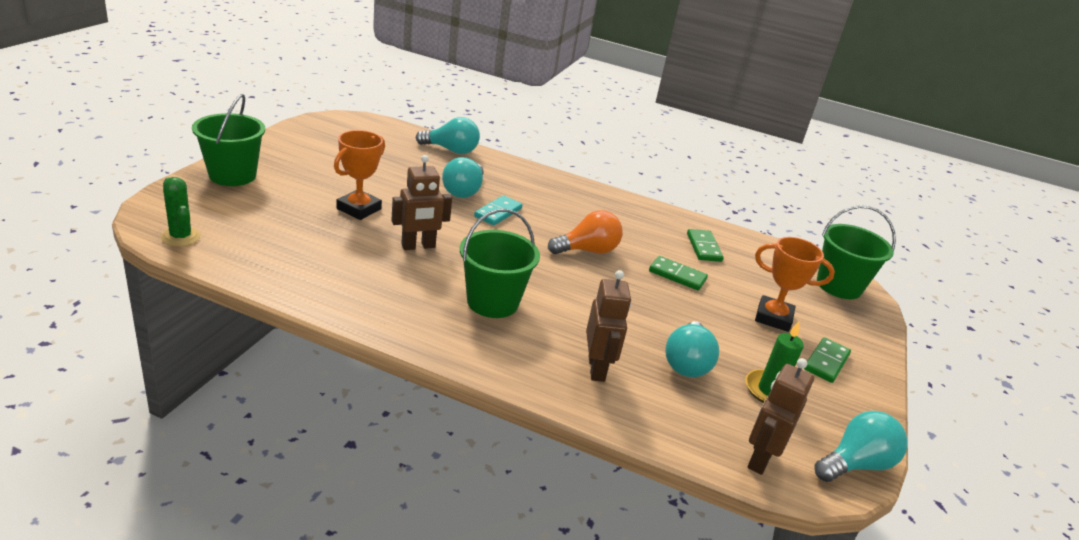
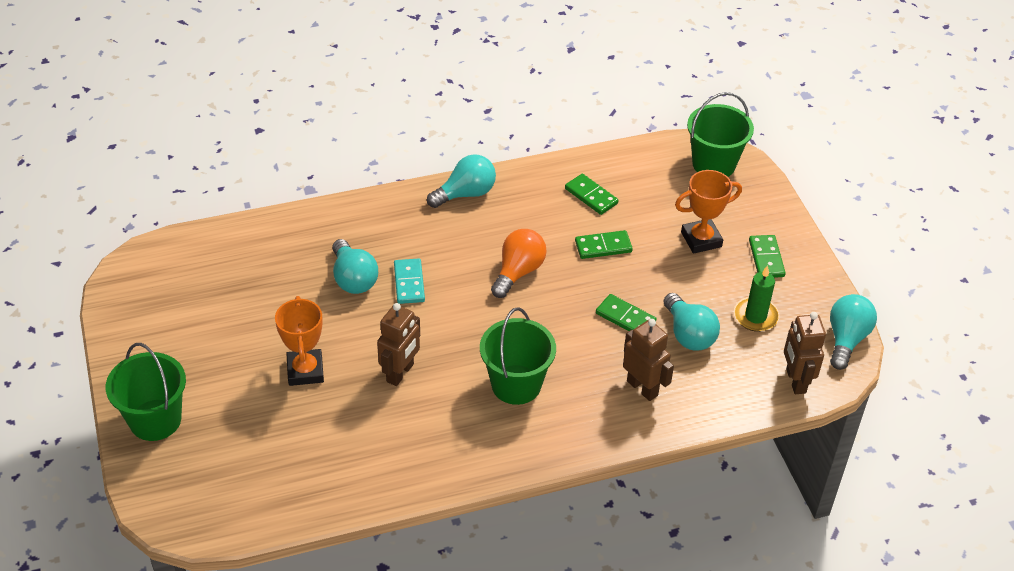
camera: 35 degrees left, 15 degrees up
(181, 237) = (225, 516): green cactus -> none
(451, 150) = (277, 232): turquoise light bulb -> turquoise light bulb (466, 194)
(641, 321) = (625, 318): none -> green domino

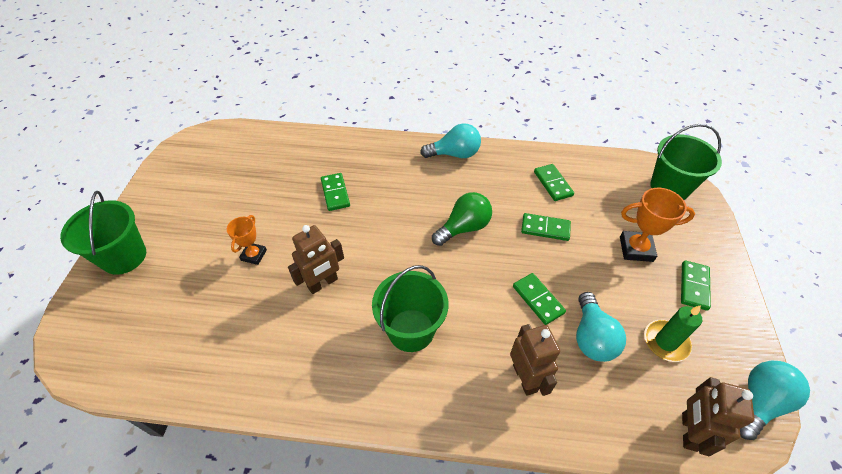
camera: 25 degrees right, 5 degrees up
(305, 371) = (254, 255): orange trophy -> orange trophy, size x0.65
(353, 279) = (335, 193): turquoise light bulb -> green domino
(409, 283) = (374, 209): turquoise domino -> none
(518, 272) = (464, 228): orange light bulb -> green light bulb

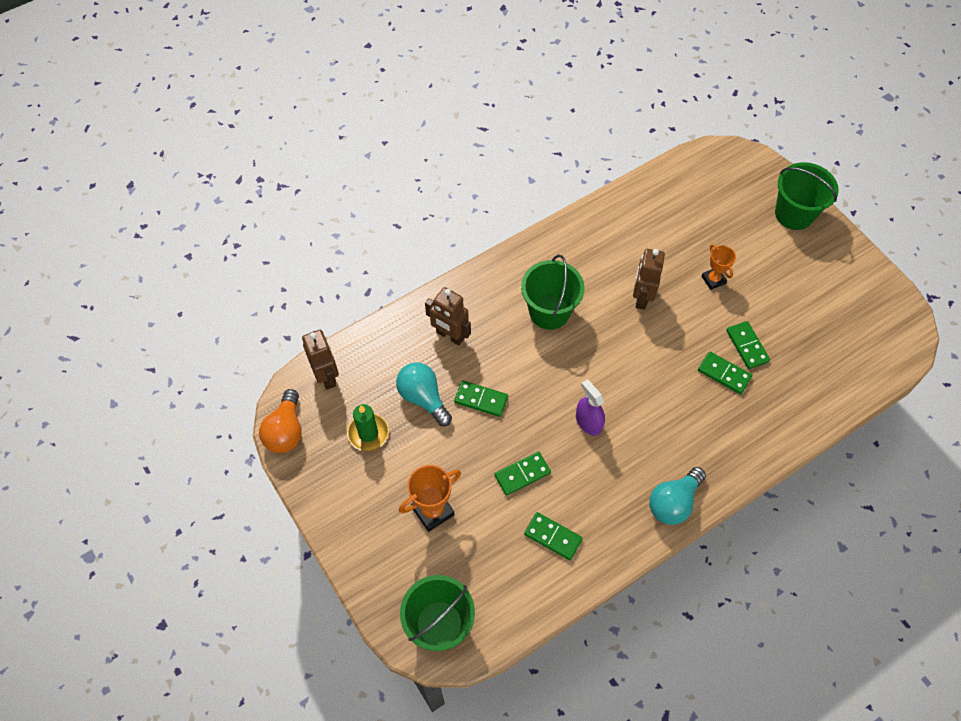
camera: 140 degrees right, 10 degrees up
(464, 228) = (588, 422): green light bulb -> purple spray bottle
(694, 286) = (367, 505): green domino -> green domino (747, 346)
(759, 402) = (285, 431): turquoise light bulb -> orange light bulb

